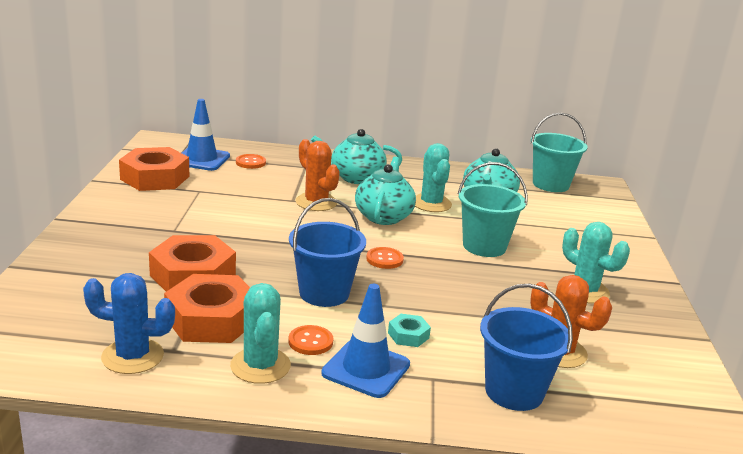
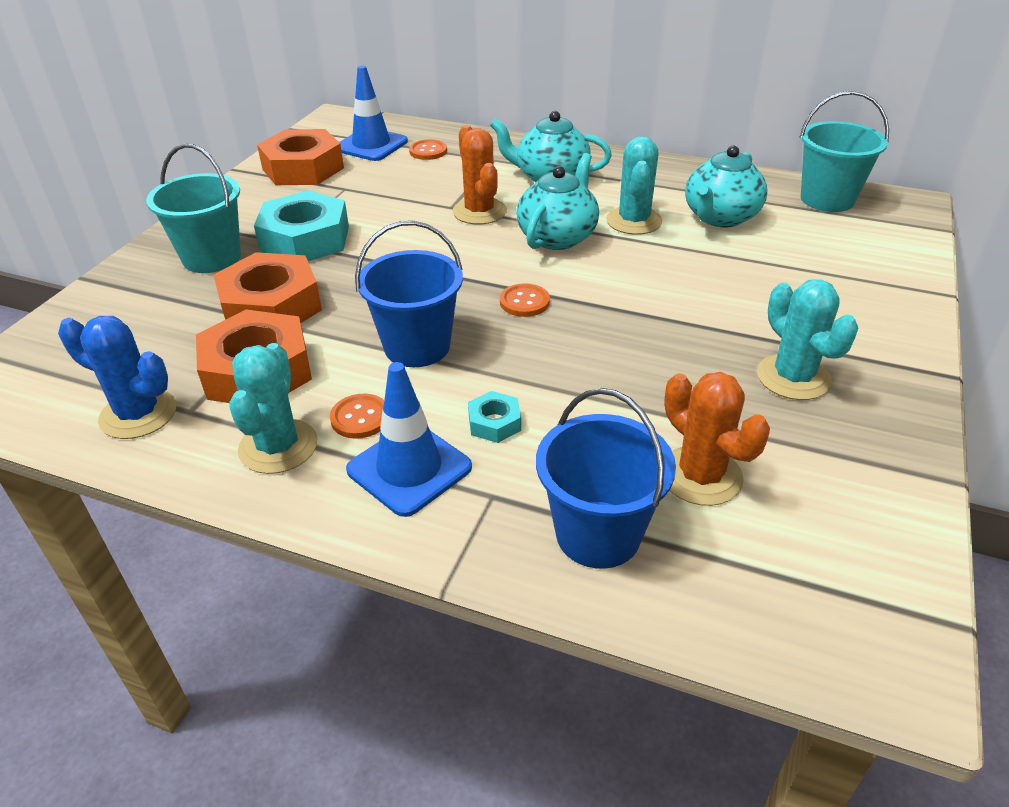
camera: 20 degrees right, 15 degrees up
(190, 228) = (305, 239): none -> turquoise nut
(484, 246) = (676, 292): turquoise bucket -> turquoise bucket (212, 257)

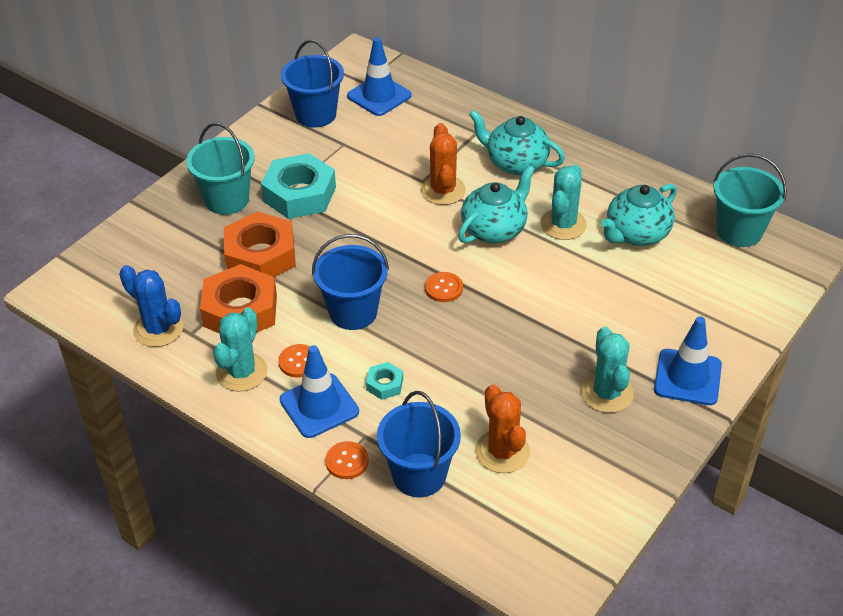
camera: 15 degrees right, 5 degrees up
(303, 168) = (316, 114): orange nut -> blue bucket
(428, 151) = (424, 112): orange button -> orange button (347, 461)
(877, 342) = (687, 377): none -> blue traffic cone

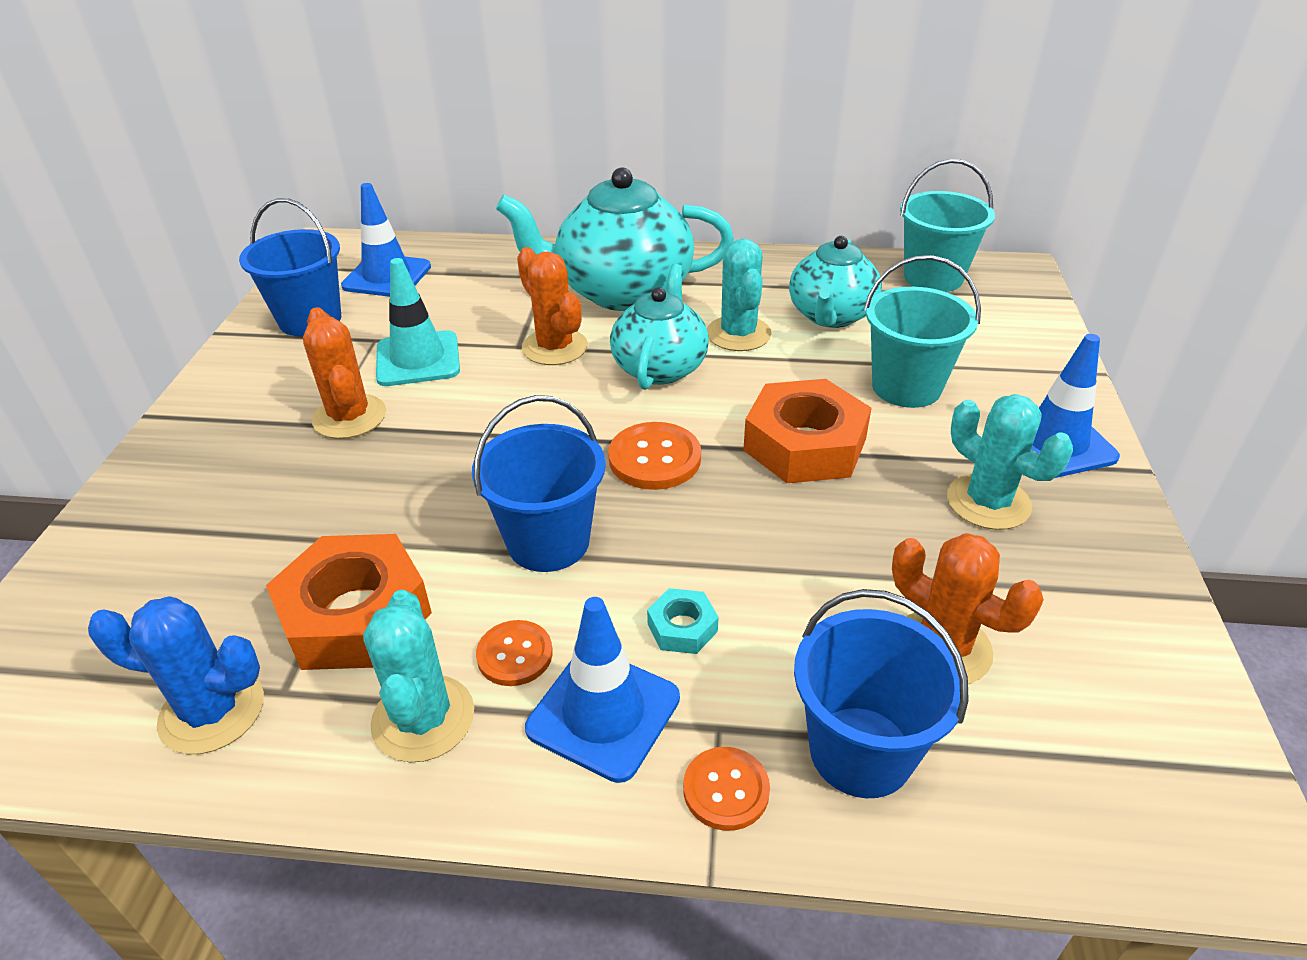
camera: 30 degrees left, 5 degrees down
(227, 200) = (233, 462): turquoise bucket -> turquoise bucket (906, 387)
(261, 255) = (339, 518): orange nut -> orange nut (804, 444)
(299, 194) = (349, 417): turquoise nut -> orange cactus
(359, 168) = (418, 359): none -> turquoise traffic cone
(443, 288) = (654, 458): orange button -> orange button, size x1.53
(516, 163) = (621, 292): turquoise teapot -> turquoise teapot, size x1.57

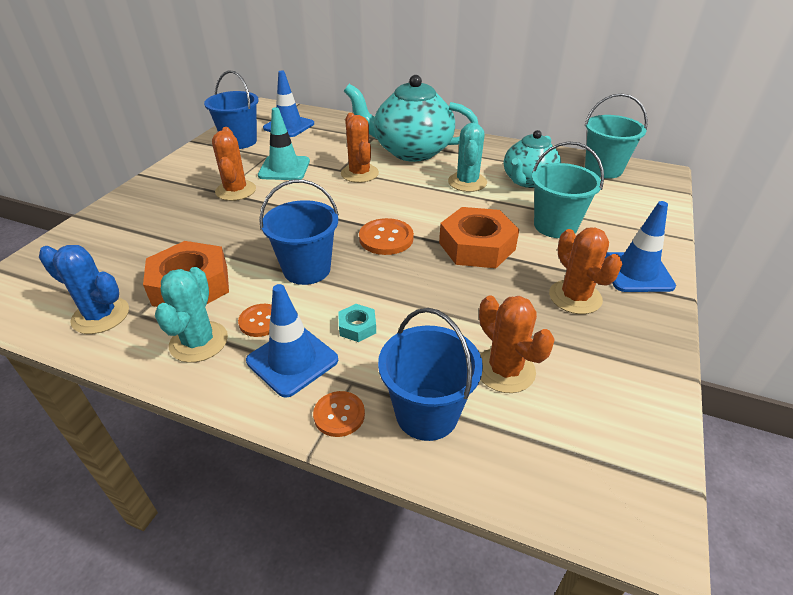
camera: 15 degrees right, 0 degrees up
(660, 367) = (413, 192): turquoise teapot -> none
(988, 502) = (575, 297): turquoise cactus -> orange cactus

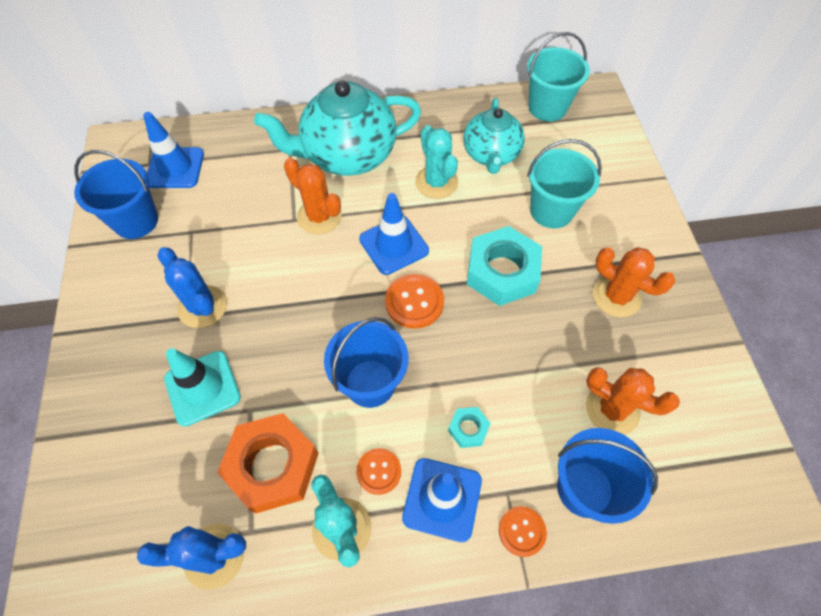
camera: 30 degrees left, 20 degrees up
(235, 191) = (202, 307): orange cactus -> blue cactus
(284, 168) = (229, 245): turquoise traffic cone -> turquoise traffic cone (202, 388)
(477, 246) = (502, 272): orange nut -> turquoise nut
(636, 272) = (645, 241): blue traffic cone -> blue traffic cone (394, 245)

